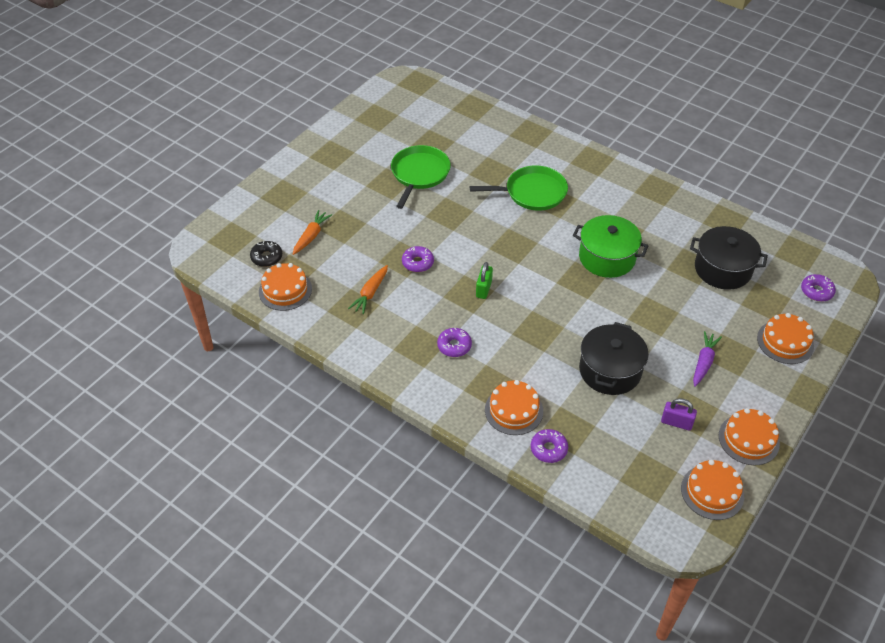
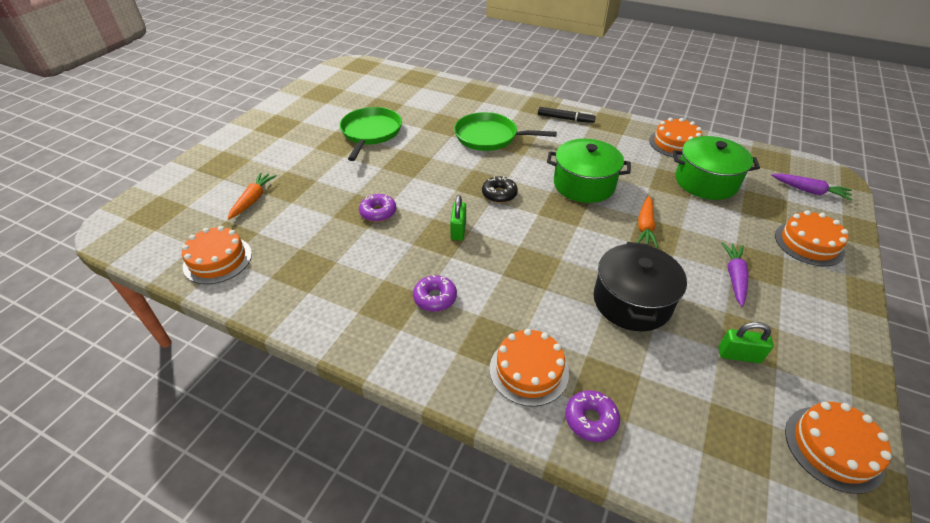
camera: 10 degrees left, 5 degrees down
(266, 257) = (197, 227): black donut -> black donut (499, 194)
(370, 293) = (324, 250): orange carrot -> orange carrot (645, 227)
(532, 192) = (489, 137): green pan -> green pan turned 150 degrees counterclockwise
(613, 179) = (565, 119): none -> black marker
(676, 422) = (739, 355): purple padlock -> green padlock
(723, 269) = (706, 182): black pot -> green pot
(748, 439) = (836, 363): orange cake -> orange cake (675, 143)
(816, 291) = (809, 191): purple donut -> purple carrot

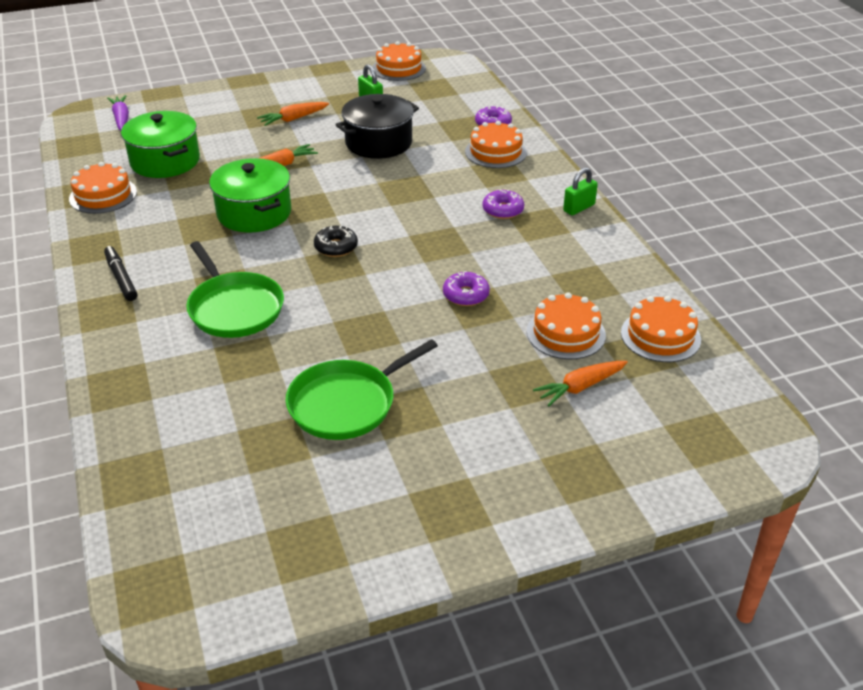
camera: 135 degrees left, 5 degrees down
(458, 230) = (418, 240): green padlock -> green padlock (579, 208)
(734, 277) = (293, 119): purple carrot -> orange carrot
(809, 243) = (208, 105): orange cake -> orange cake (566, 333)

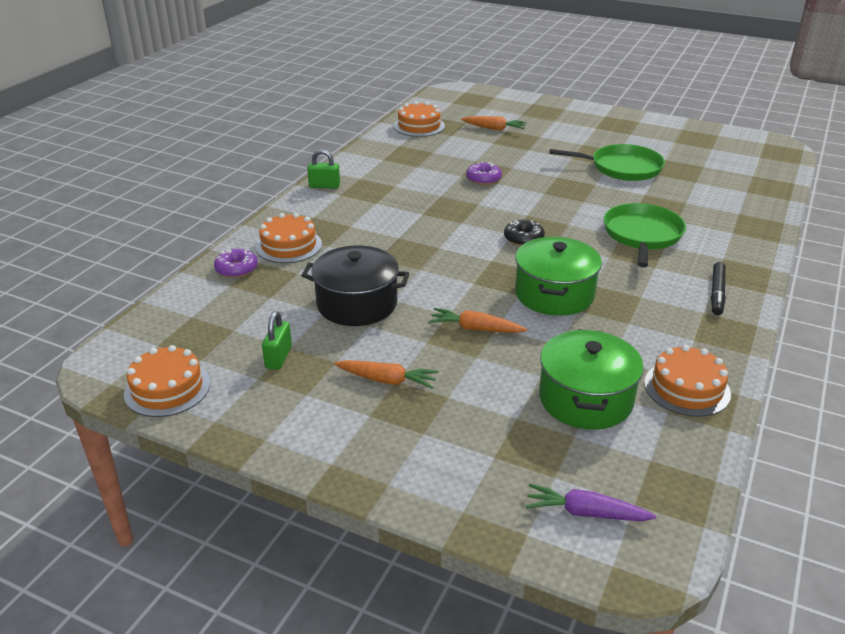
camera: 135 degrees left, 5 degrees down
(121, 119) = (586, 513): purple carrot -> purple carrot turned 75 degrees clockwise
(503, 210) = (372, 207): purple donut -> none
(566, 333) = (462, 144): orange cake -> none

